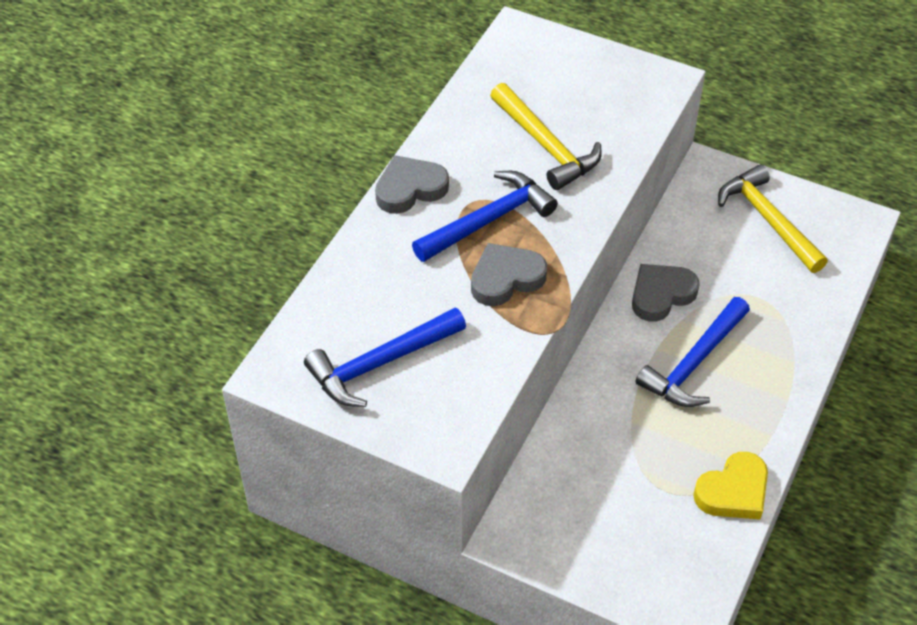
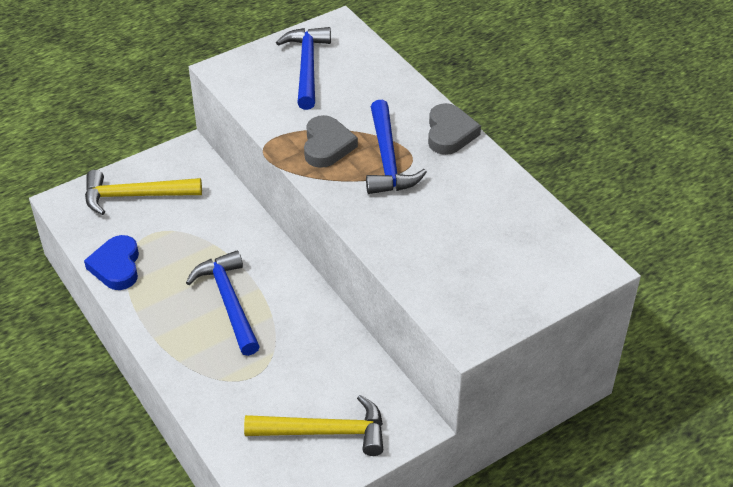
camera: 120 degrees right, 5 degrees down
(546, 146) = (441, 222): yellow hammer -> yellow hammer (135, 196)
(661, 295) = (304, 316): grey heart -> none
(733, 491) = (116, 266): yellow heart -> blue heart

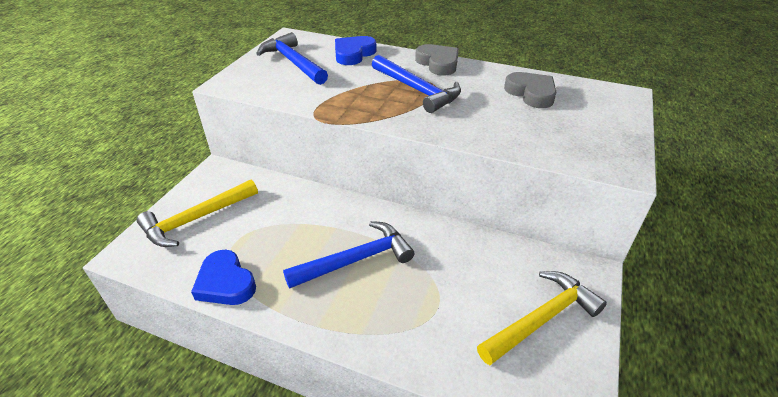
camera: 35 degrees left, 5 degrees down
(229, 302) = (356, 259): blue hammer -> blue hammer turned 120 degrees clockwise
(327, 146) = (363, 98): grey heart -> grey heart (531, 93)
(377, 80) = (353, 54): none -> blue heart

